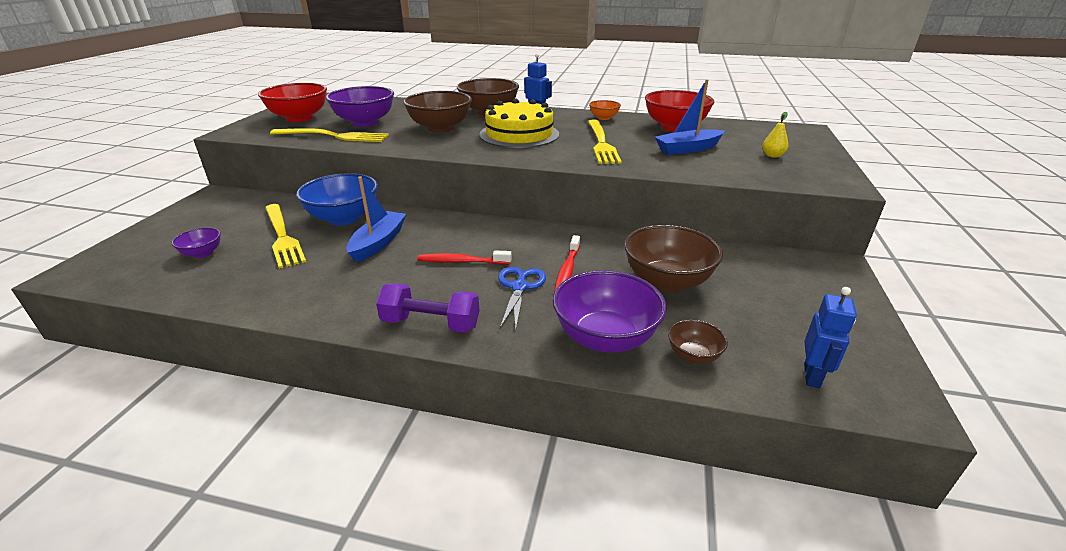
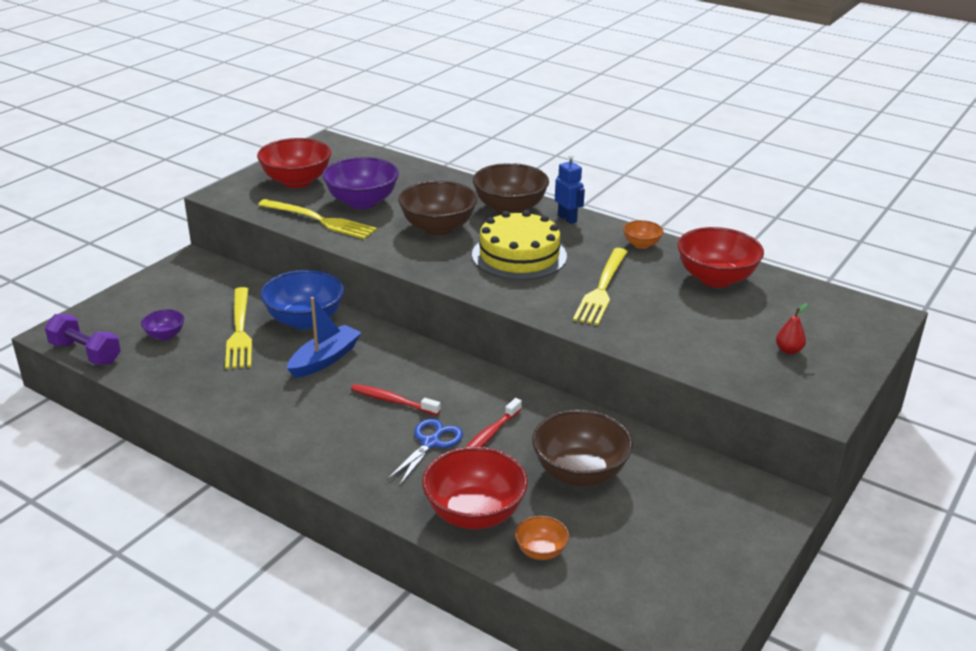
camera: 20 degrees right, 0 degrees up
(431, 323) = (331, 460): purple dumbbell -> purple dumbbell (85, 353)
(605, 338) = (474, 514): purple bowl -> red bowl
(688, 149) = (696, 319): blue boat -> none
(693, 356) = (541, 551): brown bowl -> orange bowl
(772, 155) = (788, 350): yellow pear -> red pear
(812, 376) = (633, 598): blue robot -> none

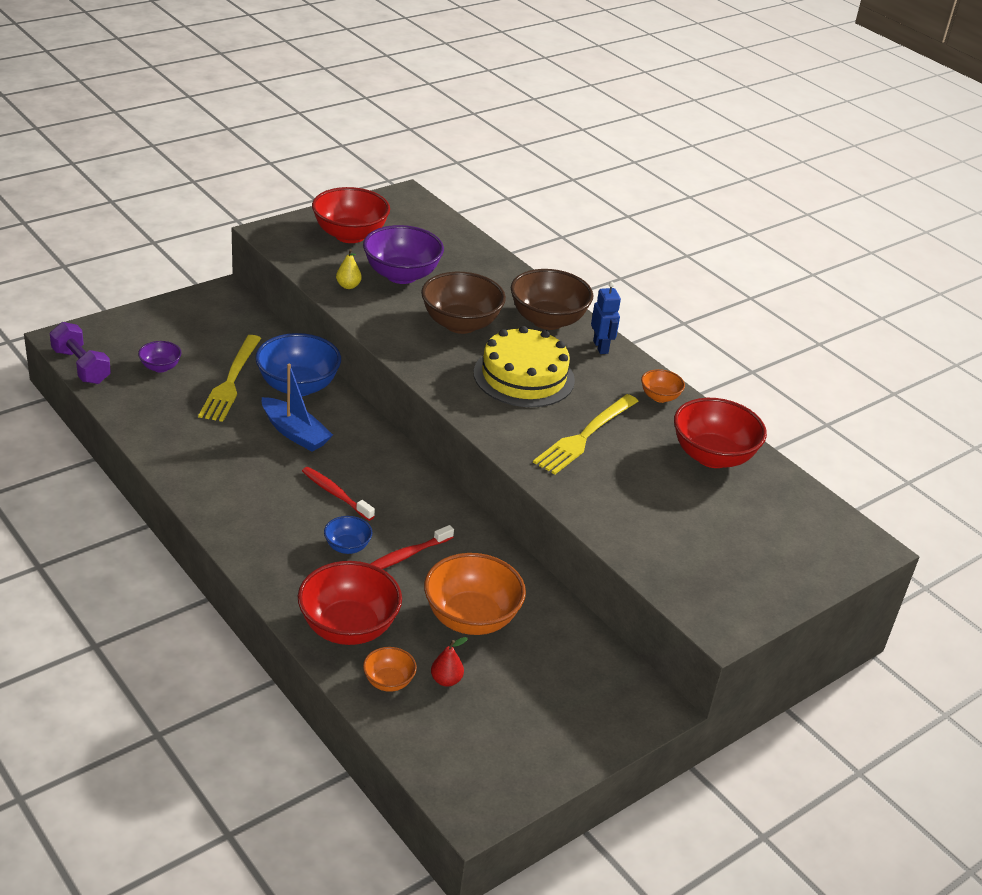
camera: 15 degrees right, 5 degrees up
(320, 220) = (348, 286): yellow fork -> yellow pear
(325, 359) = (295, 433): blue boat -> blue boat turned 75 degrees clockwise
(430, 443) = (347, 547): blue scissors -> blue bowl
(579, 473) = (471, 618): brown bowl -> orange bowl
(788, 350) = (733, 556): red pear -> red pear (446, 680)

